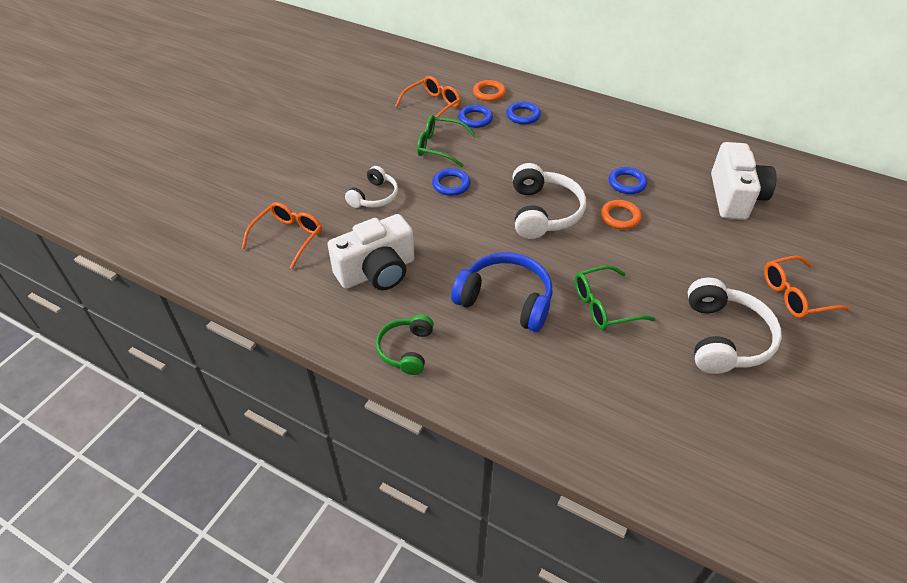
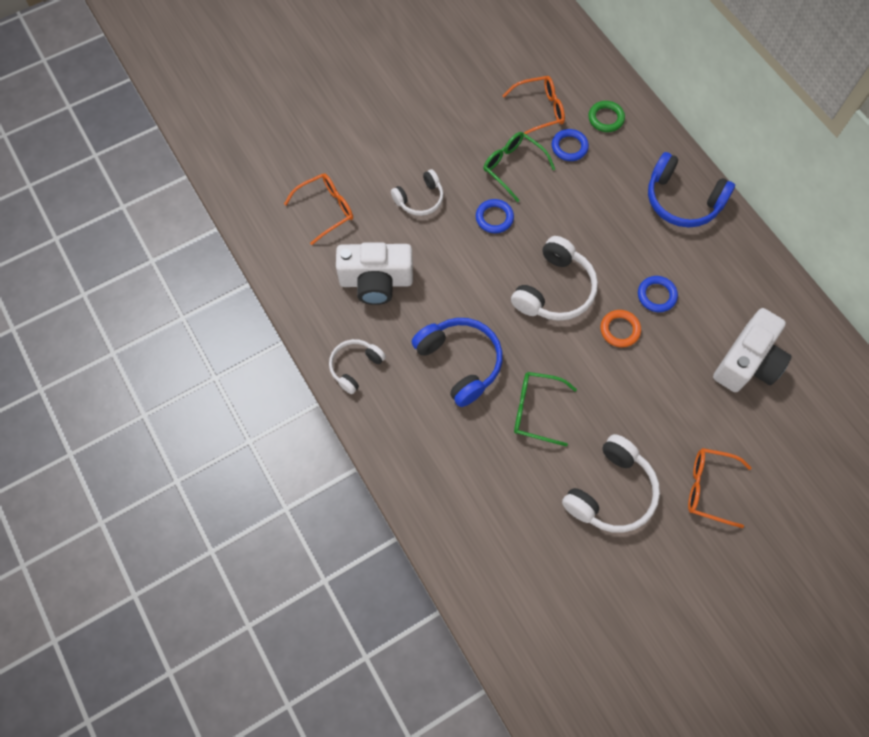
camera: 30 degrees right, 20 degrees up
(406, 349) = (355, 367): green headphones -> white headphones
(489, 93) = (606, 118): orange ring -> green ring
(523, 115) = (619, 164): blue ring -> none
(590, 119) = (682, 200): none -> blue headphones

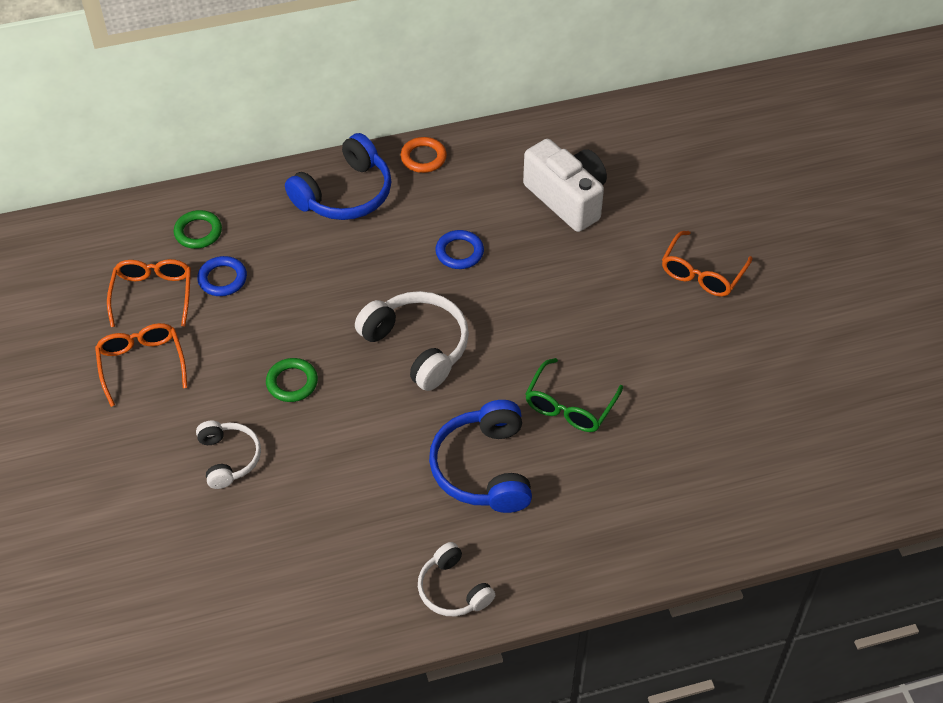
camera: 75 degrees left, 15 degrees down
(325, 210) = (197, 577): orange glasses -> orange glasses (142, 364)
(376, 281) = (335, 538): white camera -> none
(460, 362) = (483, 468): blue headphones -> blue headphones turned 75 degrees counterclockwise
(494, 218) = (292, 382): blue ring -> green ring
(513, 167) = (226, 344): green glasses -> none
(611, 492) = (687, 360): white headphones -> none
(619, 330) = (491, 298): orange ring -> orange ring (423, 158)

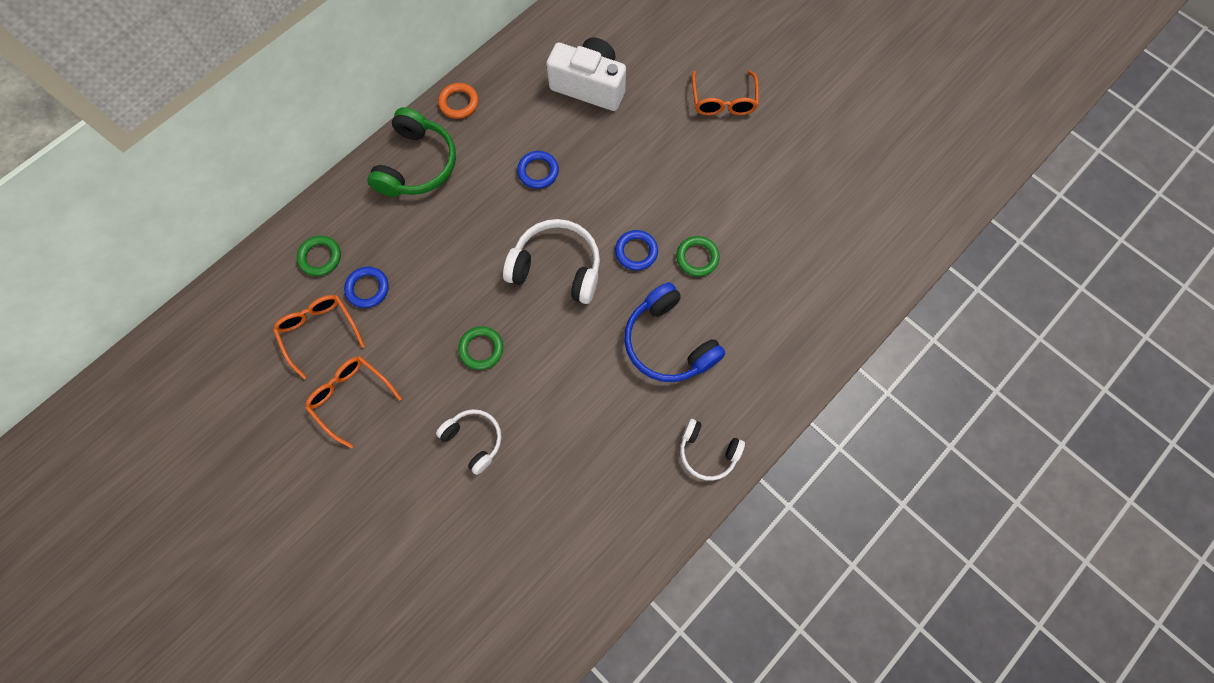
camera: 30 degrees left, 20 degrees up
(345, 194) = (418, 165): blue headphones -> green headphones
(509, 370) = (636, 251): none -> blue ring
(570, 405) = (697, 257): green glasses -> green ring

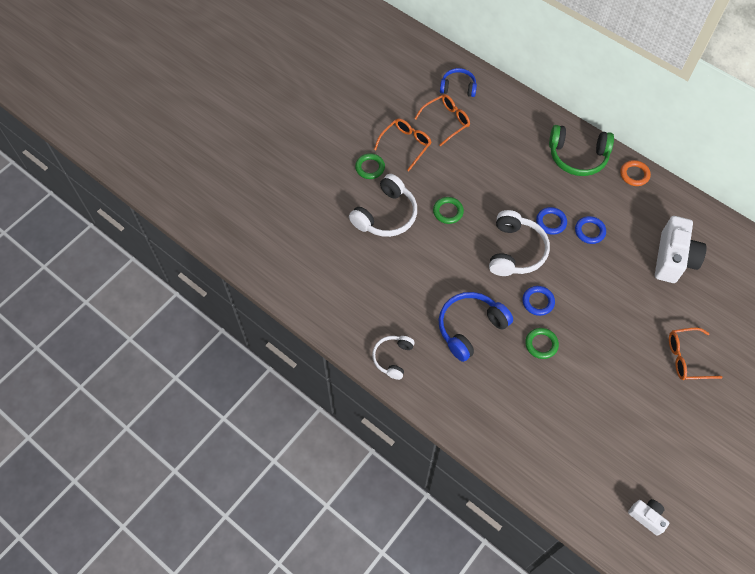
camera: 85 degrees right, 10 degrees down
(258, 306) = (458, 87): none -> blue headphones
(320, 257) = (497, 113): green ring -> green ring (370, 168)
(368, 288) = (480, 142): blue ring -> blue ring (551, 222)
(474, 439) = (386, 215): white headphones -> white headphones, size x1.62
(913, 182) = (647, 517): none -> white camera

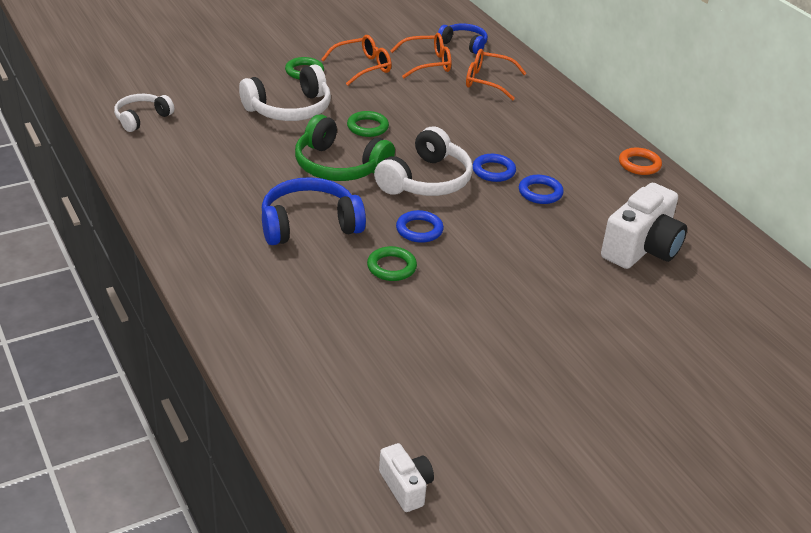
camera: 20 degrees right, 25 degrees down
(392, 358) = (186, 219): white headphones -> white headphones (142, 118)
(577, 156) = (572, 131): green headphones -> green headphones (339, 166)
(687, 358) = (594, 345): orange glasses -> orange glasses (488, 81)

